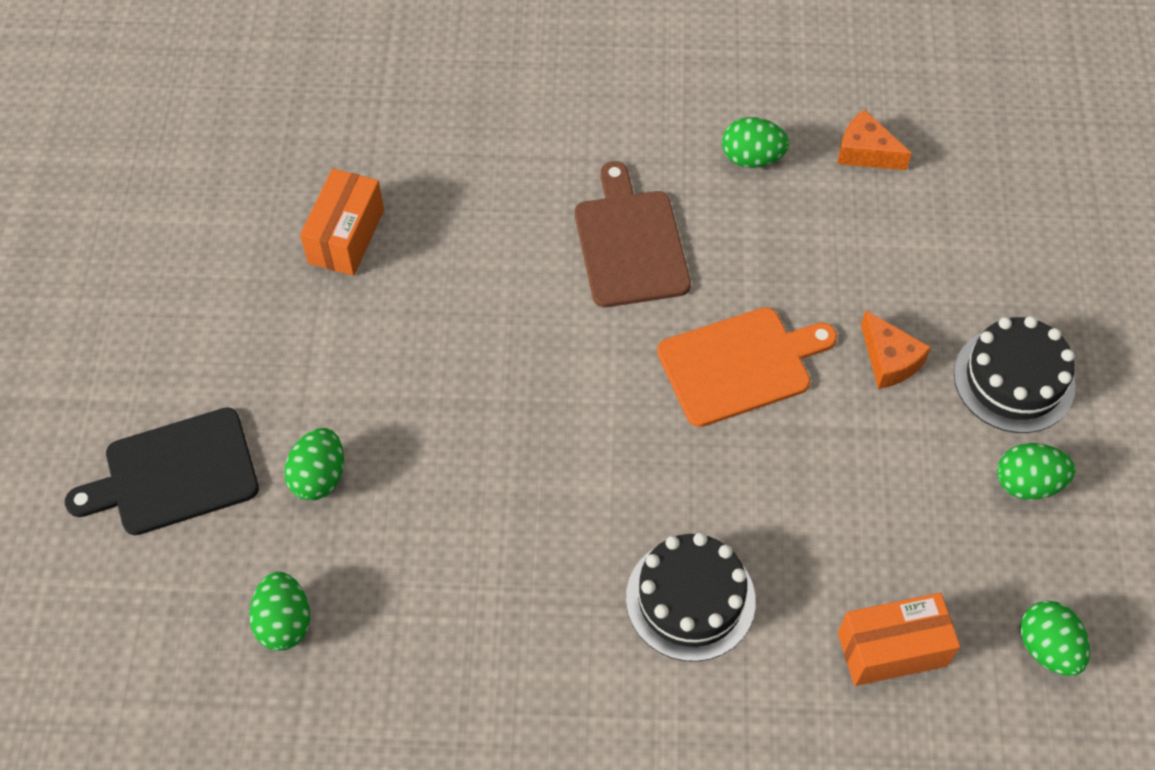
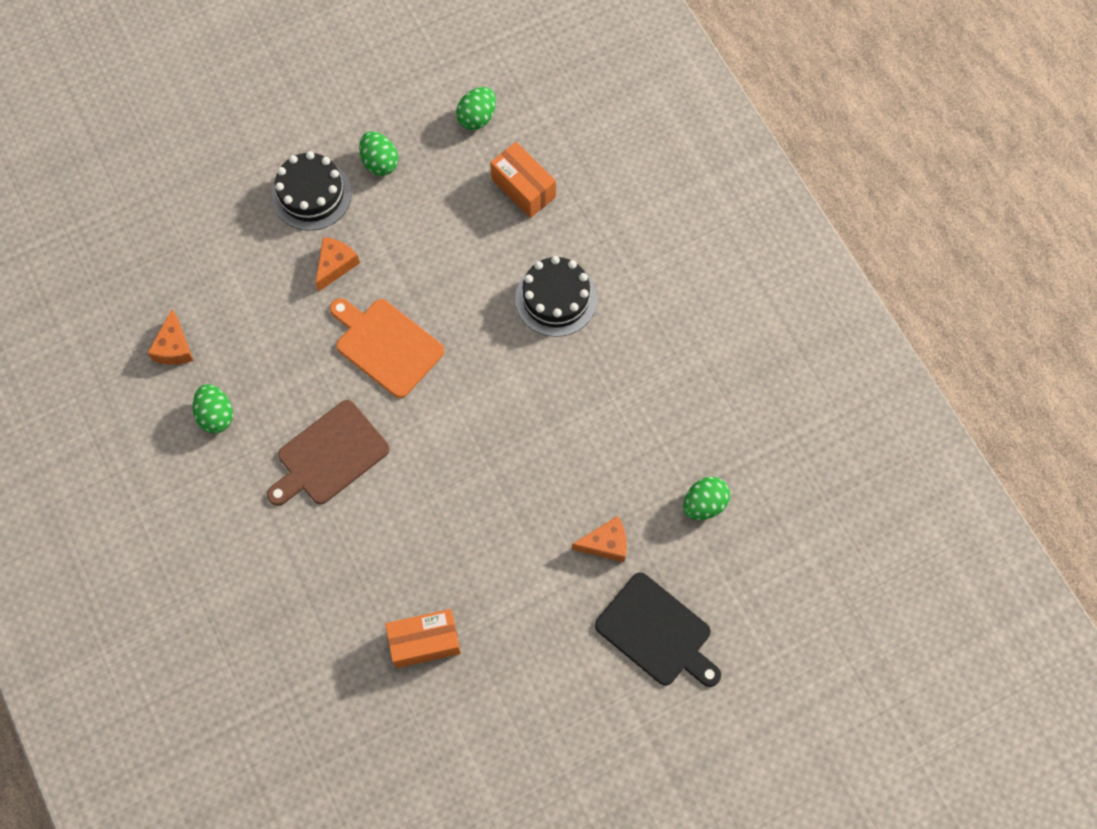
camera: 120 degrees left, 10 degrees up
(319, 477) = (606, 544): green egg -> orange cheese

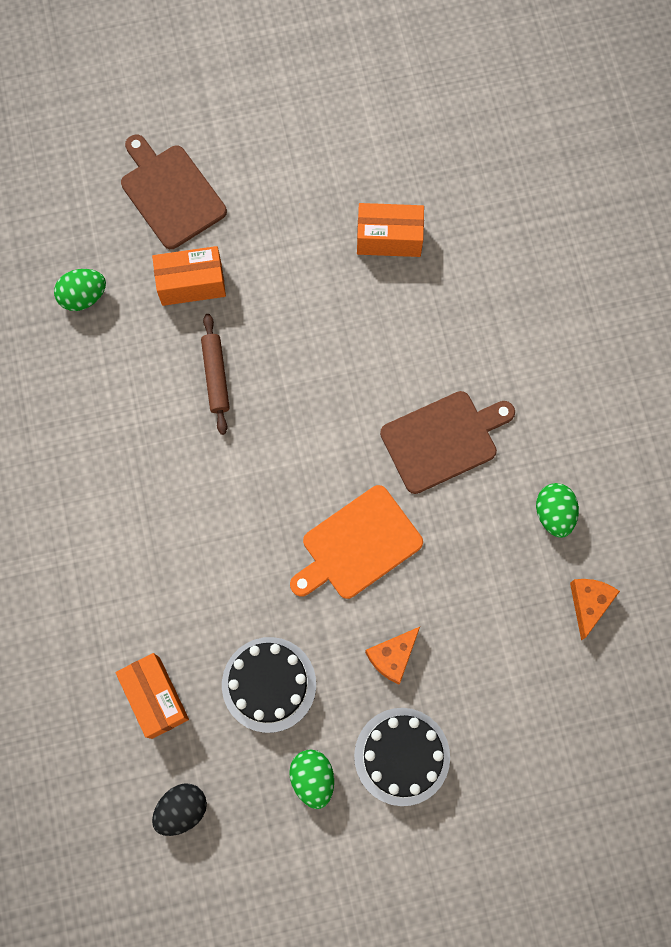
camera: 165 degrees left, 5 degrees up
(386, 345) = (358, 545): orange cutting board -> orange cutting board turned 90 degrees clockwise
(477, 117) = (182, 809): green egg -> black egg
(555, 460) = (215, 376): none -> brown rolling pin
(556, 298) = (160, 551): black cake -> black cake (269, 684)
(606, 544) = (191, 283): orange cheese -> orange box
(657, 632) = (170, 193): black cutting board -> brown cutting board

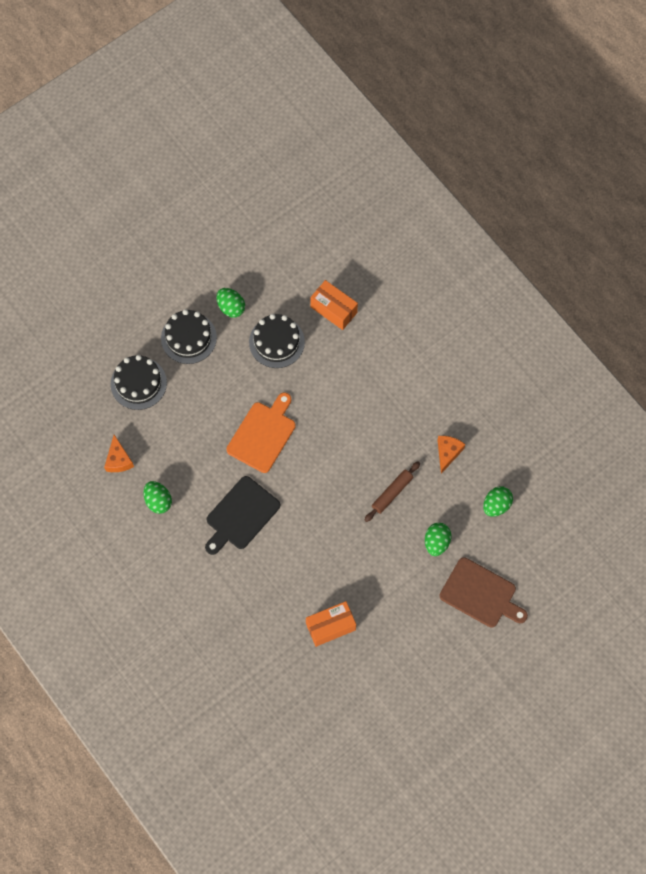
camera: 155 degrees right, 5 degrees down
(182, 809) = (291, 264): black egg -> none
(191, 283) = (436, 542): orange box -> green egg
(215, 376) = (392, 493): brown rolling pin -> brown rolling pin turned 75 degrees clockwise
(393, 656) = (216, 385): orange cheese -> orange cheese (447, 453)
(443, 440) = (241, 515): brown cutting board -> black cutting board
(511, 715) = (138, 383): none -> black cake

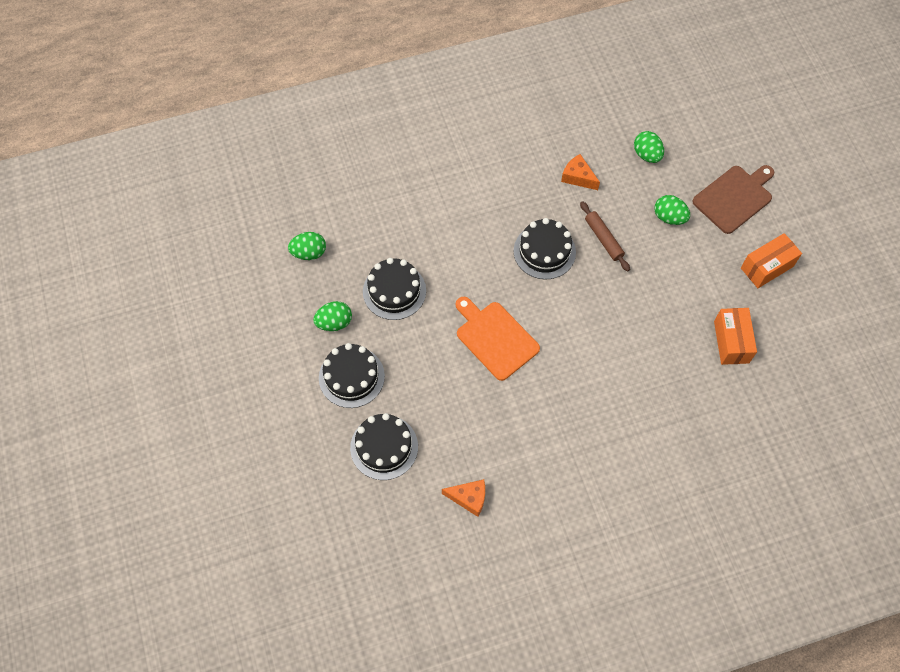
camera: 70 degrees left, 5 degrees down
(158, 501) = (534, 470): green egg -> green egg (309, 253)
(241, 515) = (580, 389): black cutting board -> none
(333, 310) = (381, 226): orange box -> orange box (767, 267)
(360, 448) = (544, 251): none -> black cake

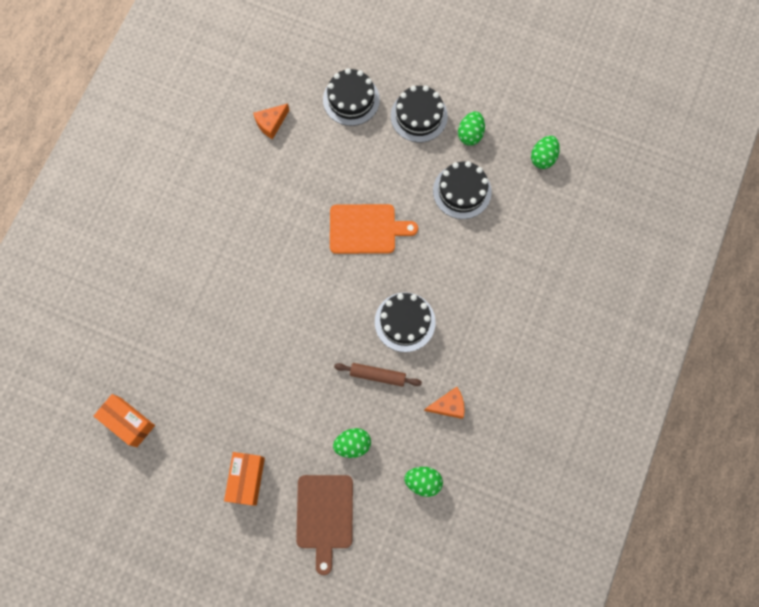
camera: 130 degrees right, 10 degrees up
(731, 342) = (217, 391): orange box -> orange box (129, 422)

